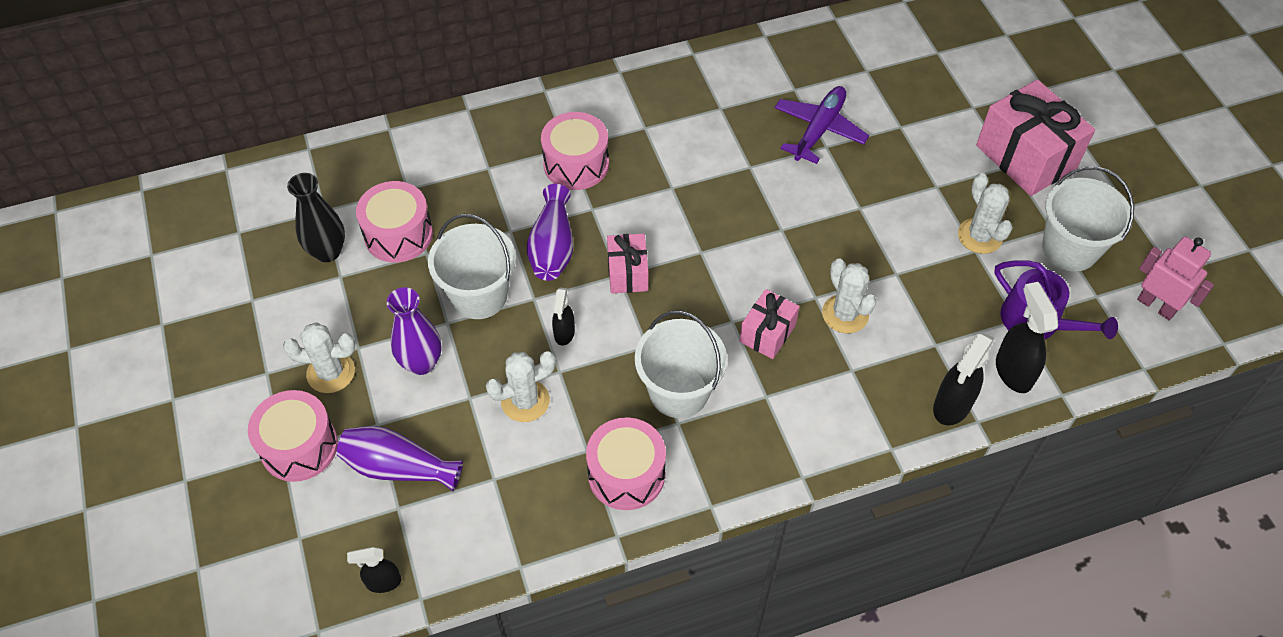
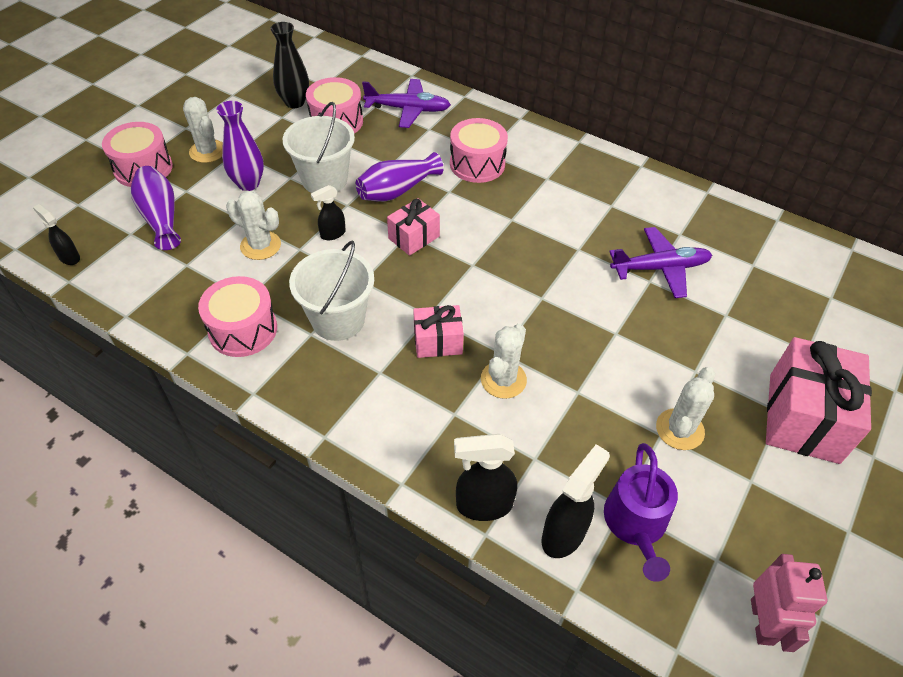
camera: 50 degrees right, 5 degrees down
(441, 165) = (408, 109): none -> purple plane
(1069, 249) = (744, 507): white bucket -> none

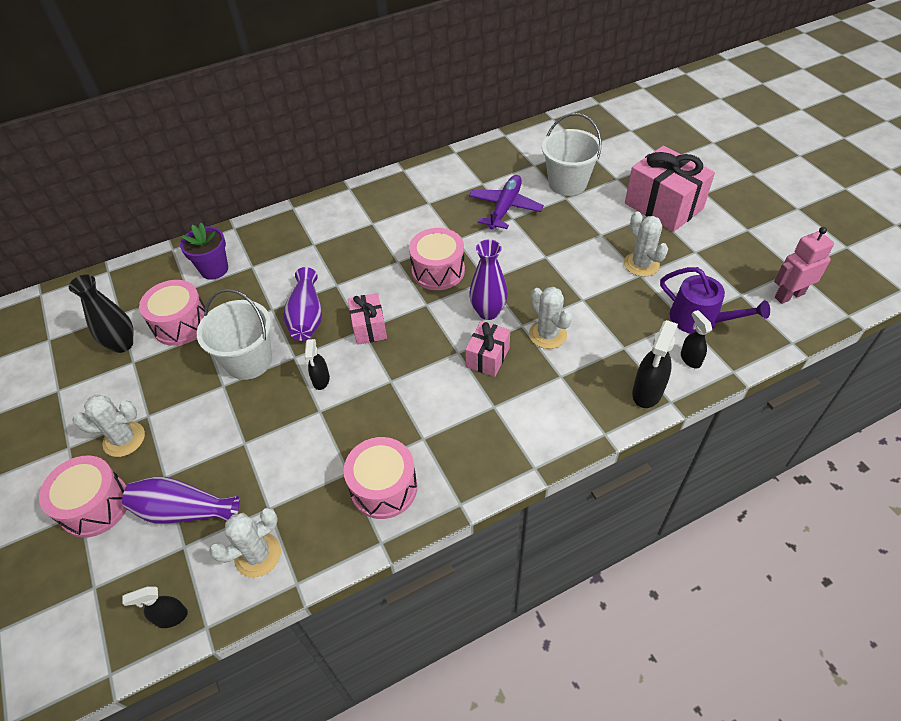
camera: 55 degrees left, 0 degrees up
(248, 184) = (202, 420): purple vase -> purple vase (488, 312)
(260, 245) = (292, 439): white cactus -> white cactus (258, 555)
(338, 319) = (421, 413): white bucket -> white bucket (567, 183)
(408, 109) = (214, 269): purple plane -> purple flower pot
(477, 164) = (321, 255): pink drum -> pink drum (438, 271)
(564, 534) = (690, 359): black spray bottle -> black spray bottle, size x0.61
(762, 622) = (789, 295): pink robot -> pink robot turned 60 degrees counterclockwise

